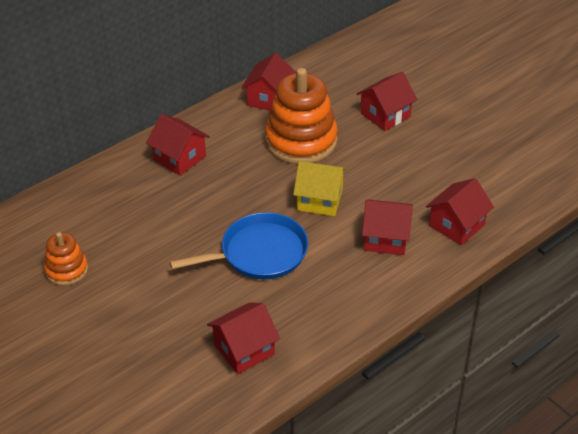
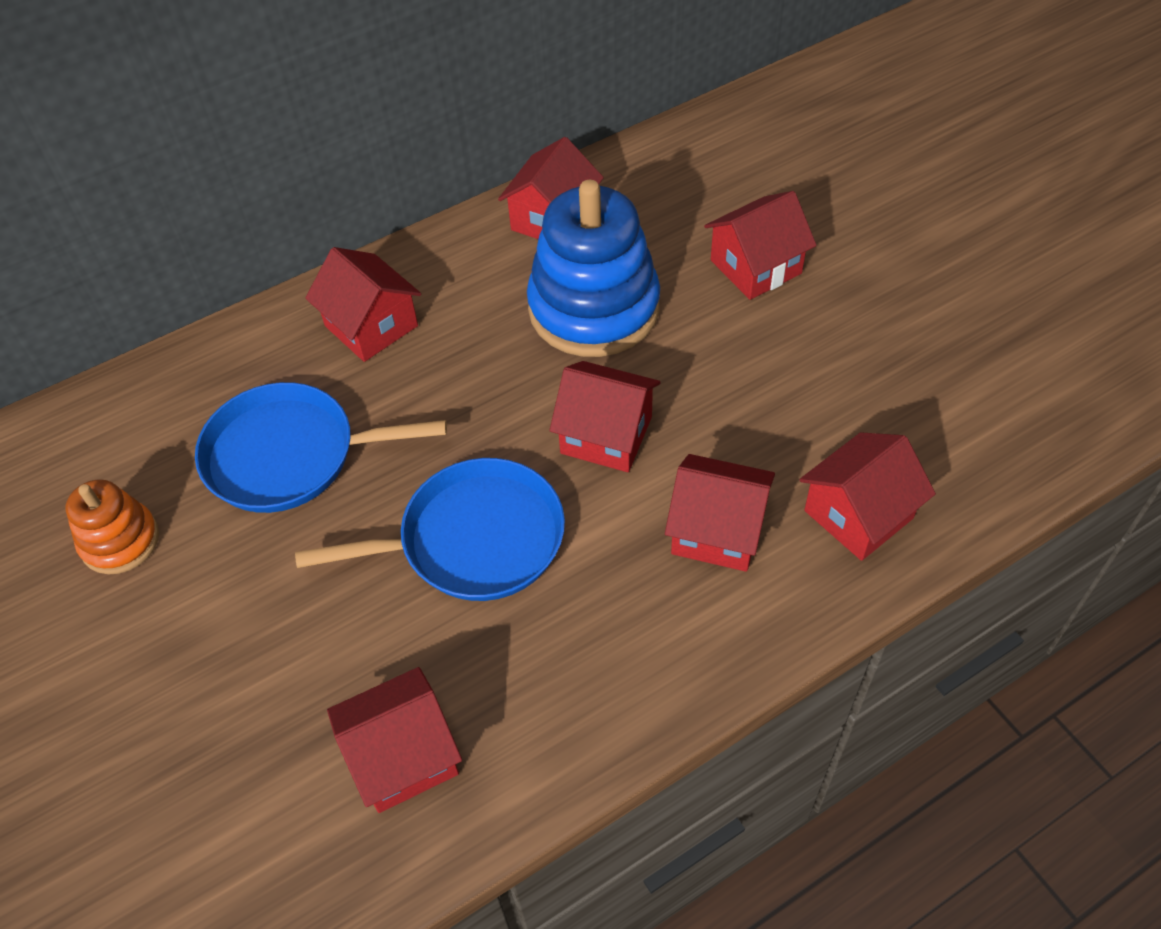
camera: 10 degrees right, 10 degrees up
(150, 223) = (289, 455): none -> blue pan
(301, 141) = (594, 308): orange stacking toy -> blue stacking toy
(320, 200) = (606, 435): yellow house -> red house

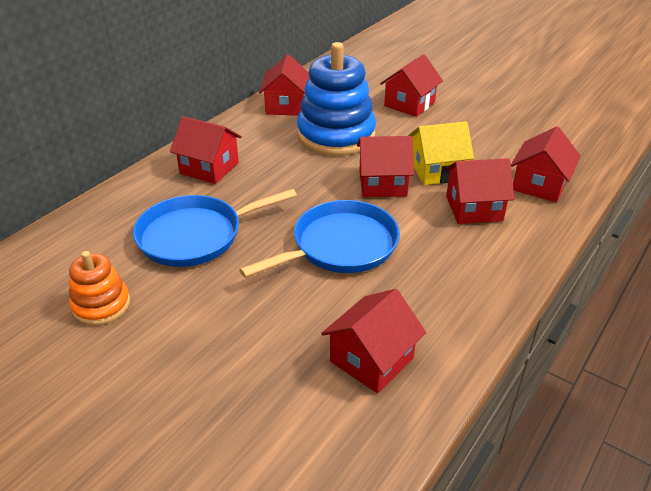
camera: 25 degrees left, 15 degrees down
(708, 432) = (437, 170): none -> yellow house

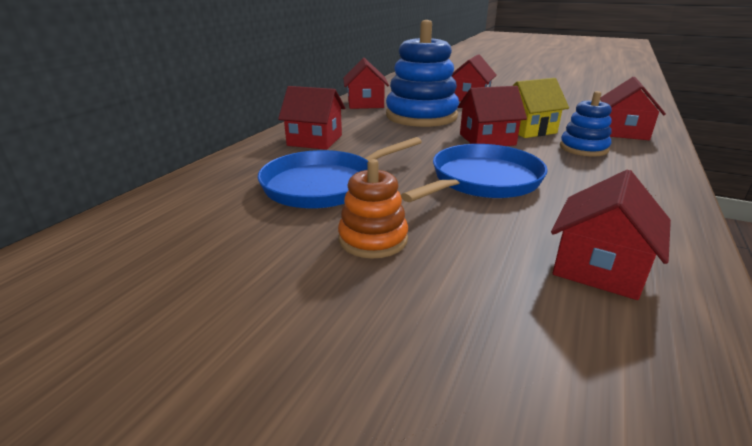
camera: 10 degrees left, 10 degrees down
(101, 305) = (237, 251): orange stacking toy -> orange stacking toy (373, 239)
(474, 208) = (583, 148): red house -> blue stacking toy

